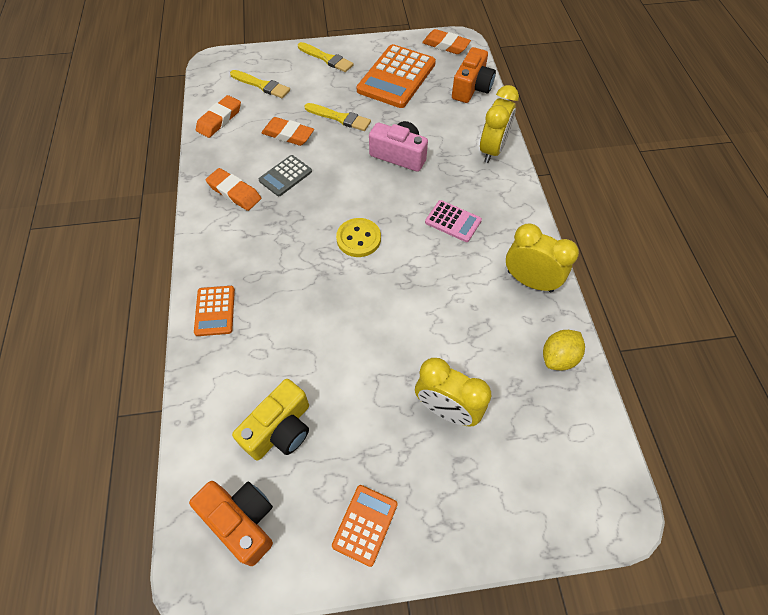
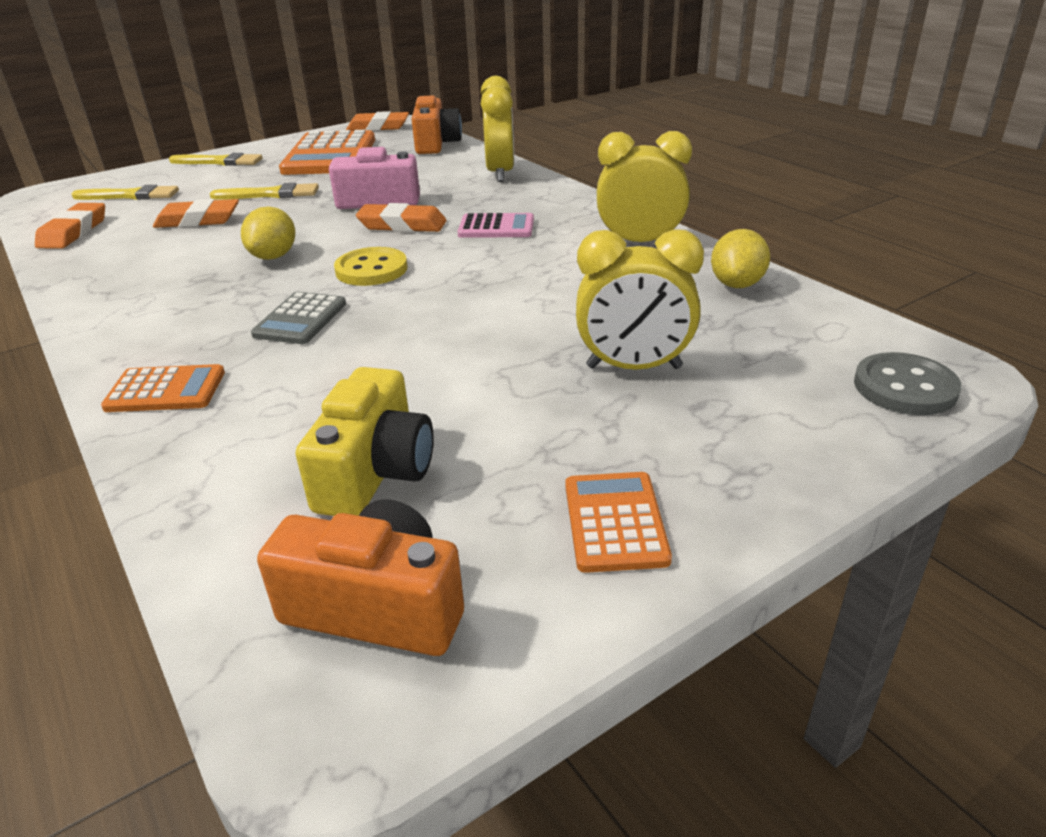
camera: 25 degrees left, 25 degrees down
(215, 311) = (166, 390): orange calculator -> orange calculator turned 60 degrees counterclockwise
(234, 192) = (136, 280): orange eraser -> orange eraser (402, 225)
(285, 176) = (216, 250): grey calculator -> grey calculator (300, 319)
(313, 198) = (274, 256): none -> yellow lemon
(581, 505) = (905, 387): none -> grey button

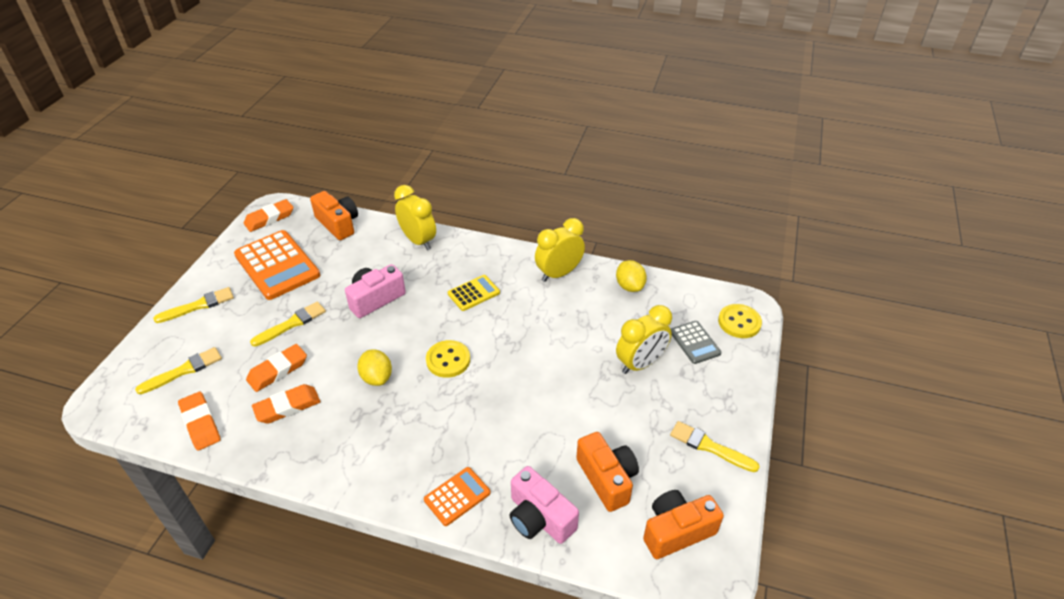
camera: 40 degrees left, 10 degrees up
(213, 465) = (539, 518): none -> pink camera
(300, 319) = (459, 415): grey calculator -> grey calculator (695, 342)
(375, 472) = (607, 479): yellow camera -> orange camera
(402, 225) = (418, 315): orange eraser -> orange eraser (287, 407)
(496, 227) = (473, 293): pink calculator -> yellow calculator
(614, 522) = (709, 447): orange calculator -> yellow brush
(905, 387) = (739, 322): grey button -> yellow button

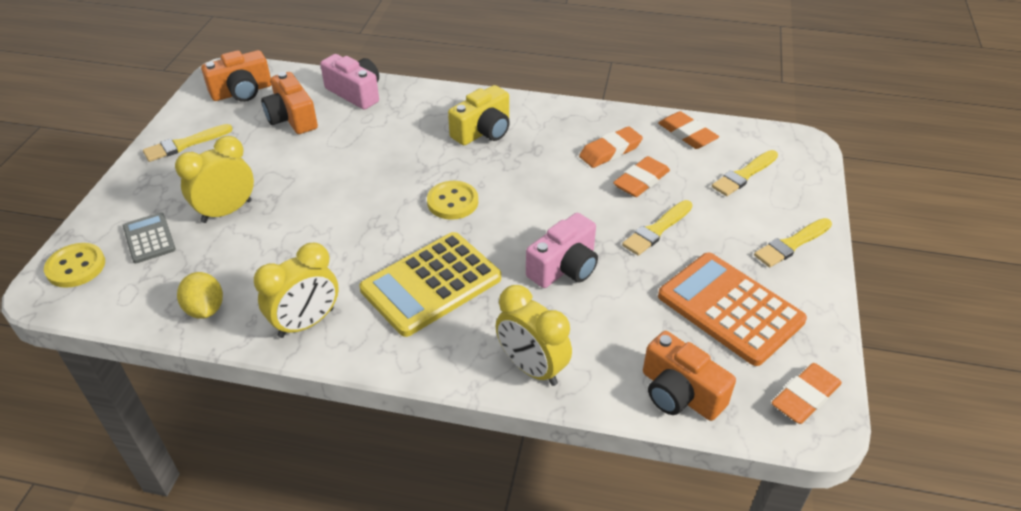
camera: 175 degrees right, 0 degrees up
(377, 377) = (528, 181): yellow lemon -> none
(403, 443) = (483, 131): none -> yellow camera
(457, 496) = (426, 101): orange calculator -> none
(473, 293) = (431, 284): yellow calculator -> yellow calculator, size x1.93
(709, 447) = (185, 144): yellow brush -> yellow brush turned 120 degrees clockwise

